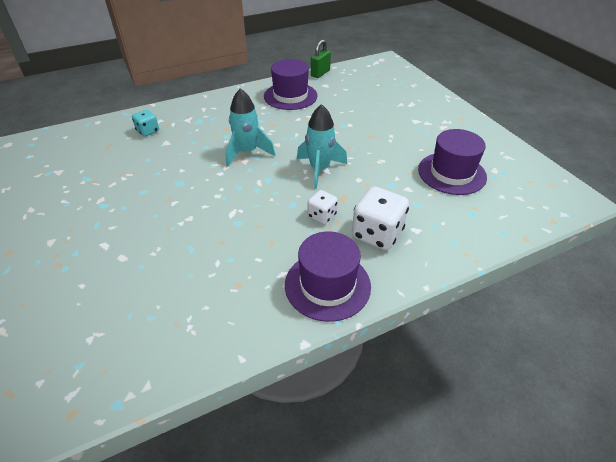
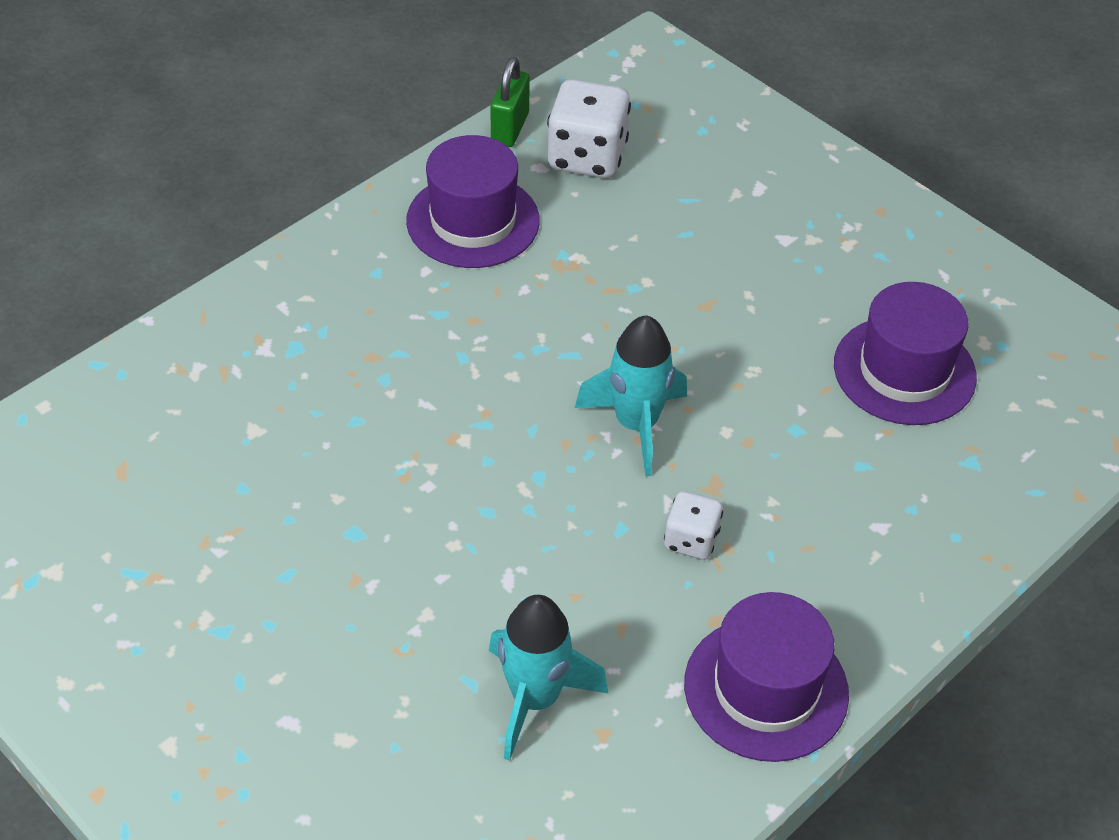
camera: 20 degrees left, 5 degrees up
(148, 131) = (190, 407): turquoise dice -> none
(247, 152) = (458, 415): turquoise rocket -> turquoise rocket (535, 699)
(377, 234) = (812, 555): white dice -> white dice (587, 157)

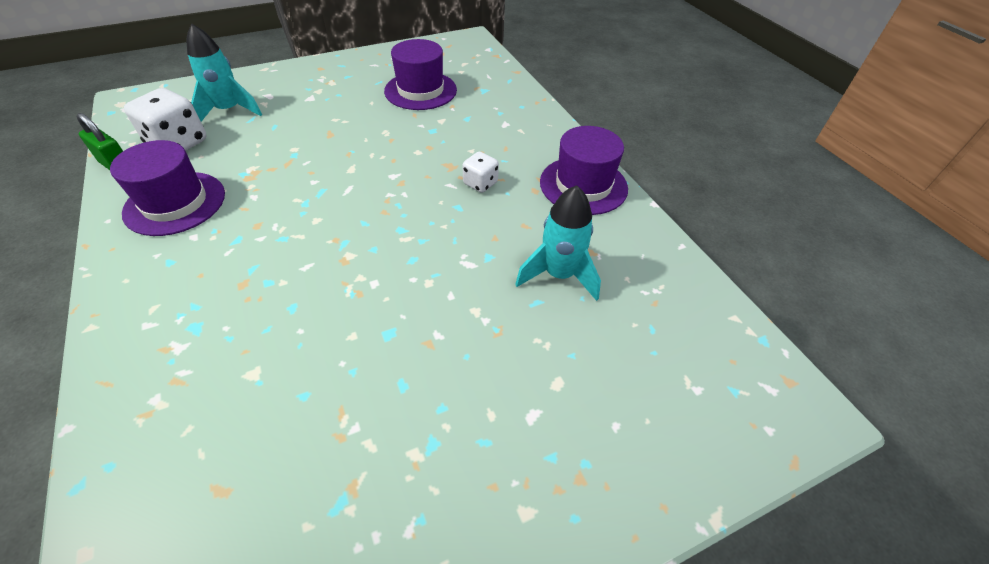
camera: 70 degrees left, 0 degrees up
(636, 425) = (391, 181): turquoise rocket -> turquoise rocket (229, 111)

